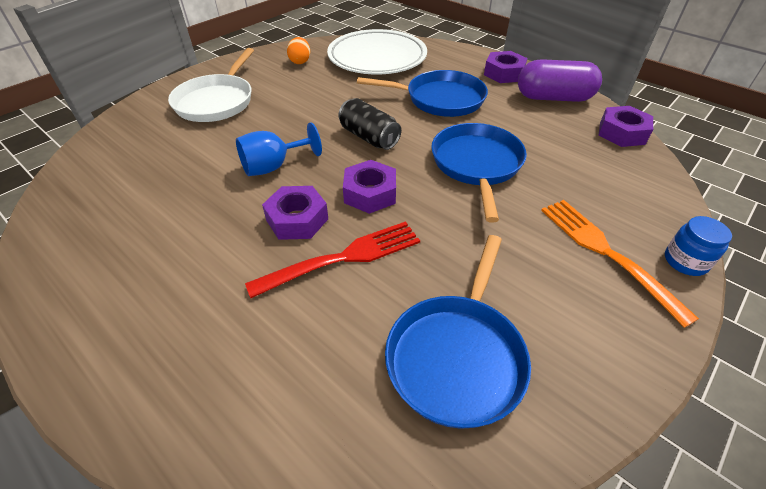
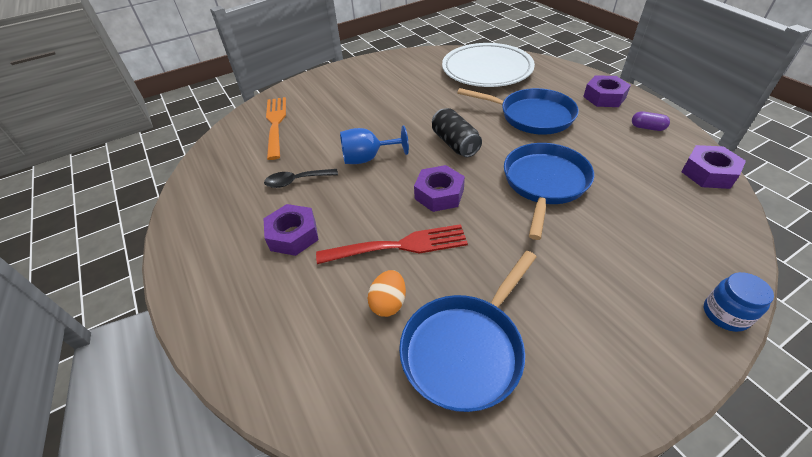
camera: 20 degrees right, 0 degrees up
(191, 205) = (296, 181): none -> black spoon
(216, 101) = (340, 96): white pan -> none
(297, 219) = (372, 206): purple nut -> purple nut (293, 235)
(300, 61) = (418, 67): orange egg -> orange egg (388, 303)
(553, 98) = (647, 128): purple capsule -> purple capsule, size x0.44
(607, 253) = (643, 289): orange fork -> orange fork (276, 124)

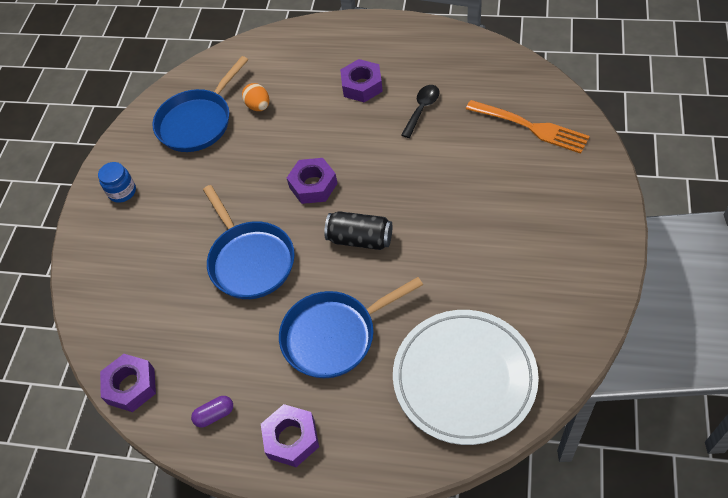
camera: 135 degrees right, 10 degrees up
(368, 158) = (405, 166): blue goblet -> none
(397, 246) = (293, 133): red fork -> none
(465, 349) = (198, 122): blue pan -> blue pan turned 135 degrees counterclockwise
(725, 314) = (77, 250): blue jar -> blue jar (122, 192)

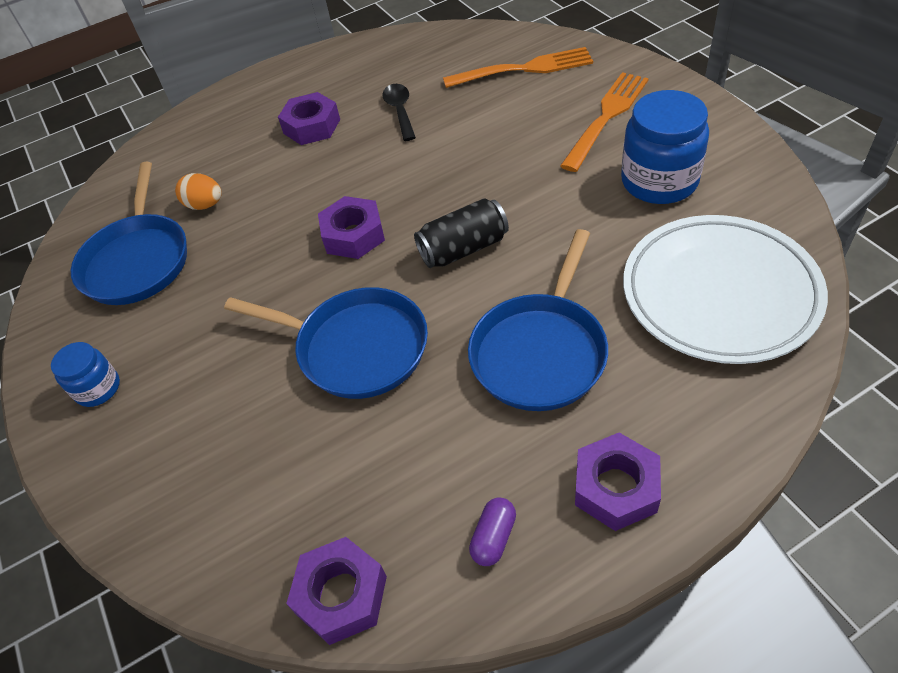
camera: 40 degrees left, 5 degrees down
(518, 277) = (659, 181): none -> blue jar
(539, 205) = (606, 118): none -> orange fork

